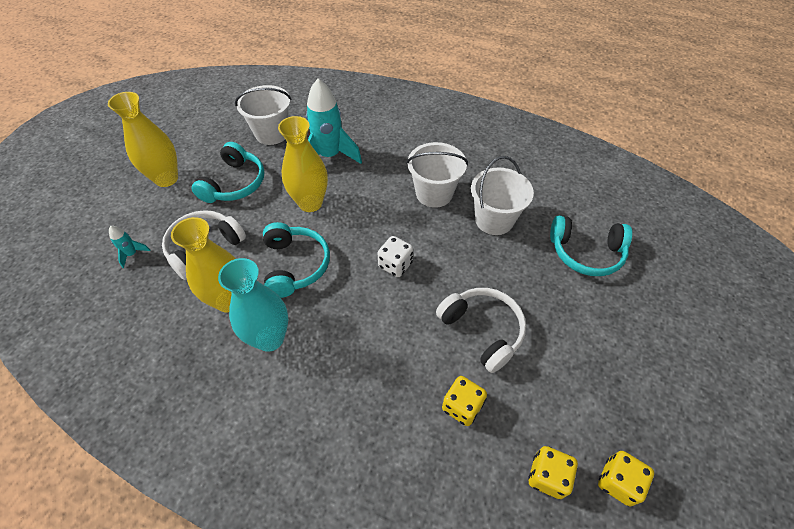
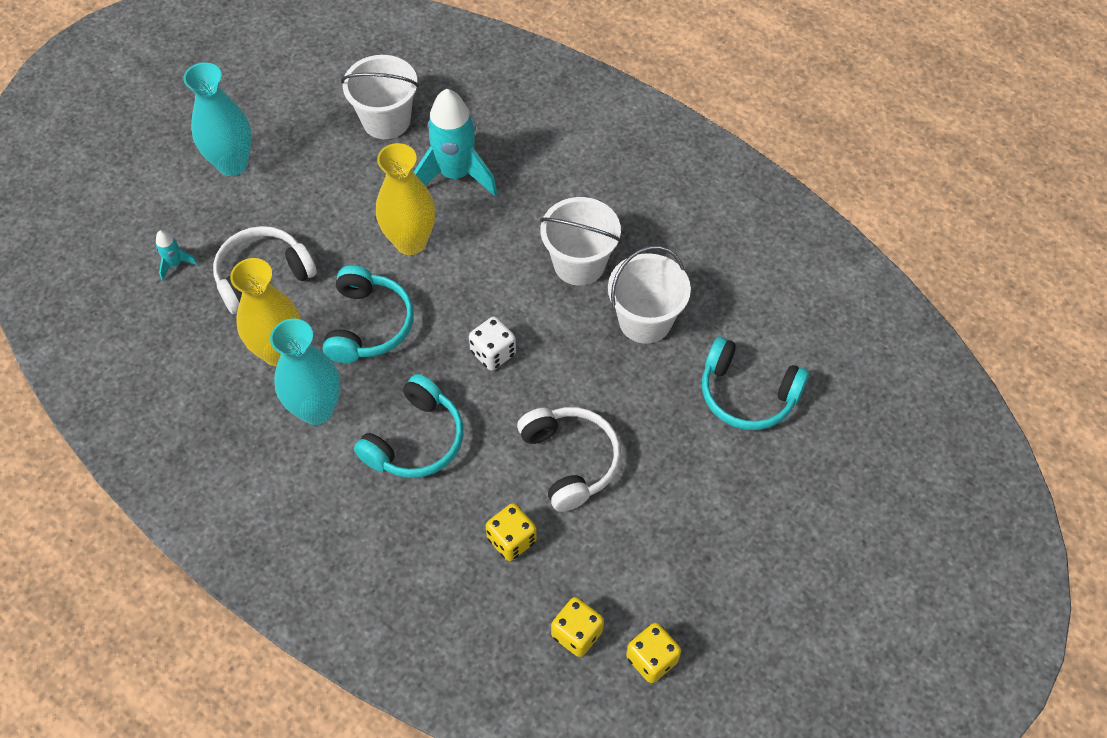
camera: 15 degrees right, 5 degrees up
(166, 178) = (232, 164): yellow vase -> turquoise vase
(234, 183) = (319, 190): turquoise headphones -> turquoise headphones (415, 440)

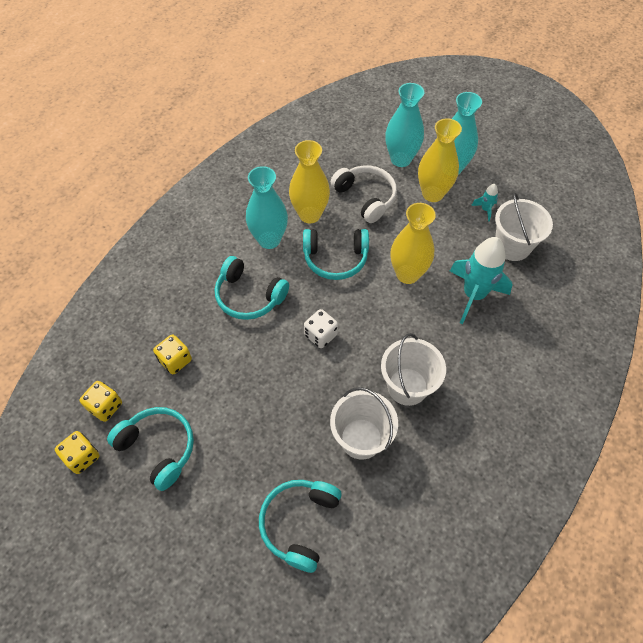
camera: 85 degrees right, 0 degrees up
(175, 264) = (367, 154): turquoise rocket -> turquoise rocket (485, 209)
(198, 223) = (400, 159): none -> turquoise vase
(275, 193) = (432, 194): none -> yellow vase
(570, 461) = (235, 392): white headphones -> none
(644, 558) = (158, 448): none -> turquoise headphones

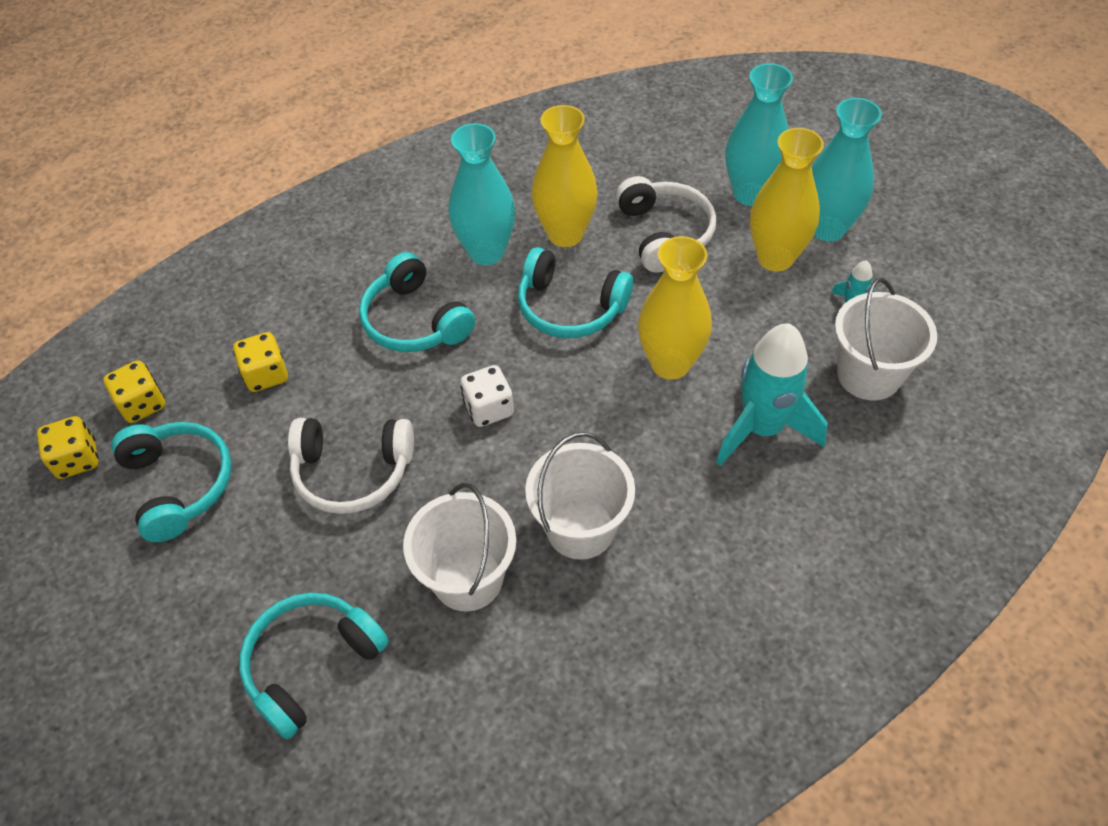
camera: 25 degrees right, 5 degrees down
(261, 401) = (353, 472): none -> white headphones

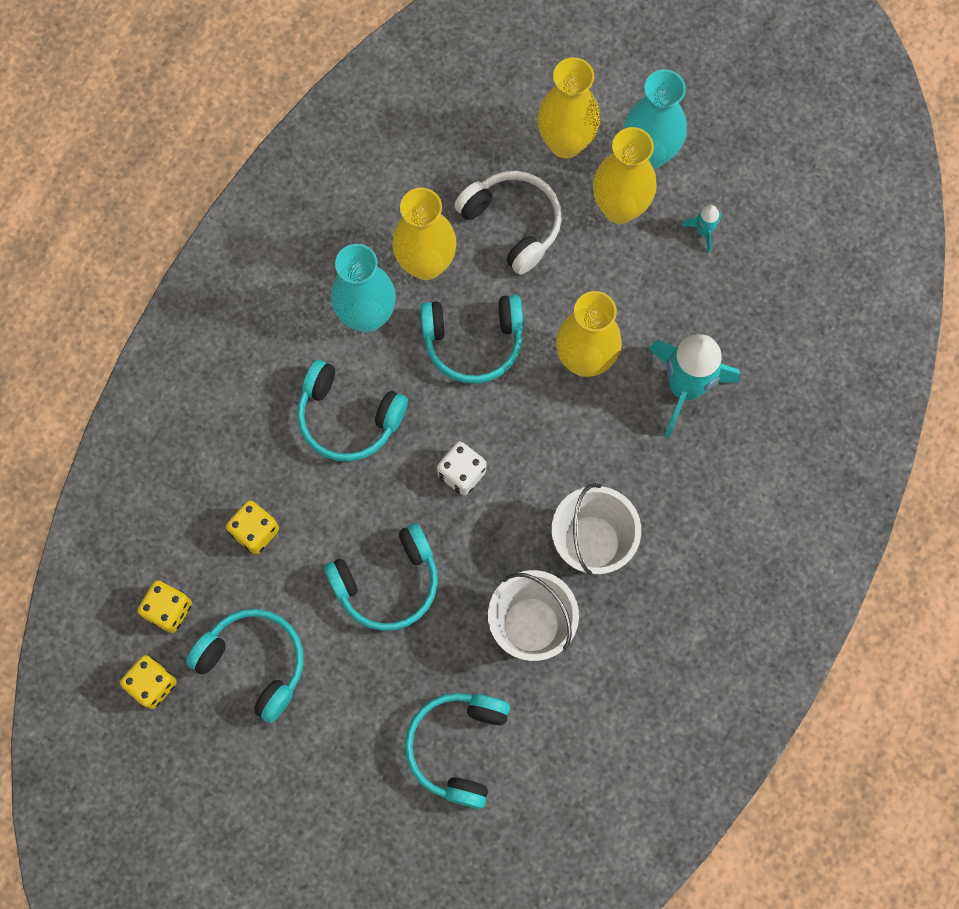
camera: 30 degrees left, 20 degrees up
(353, 472) = (387, 582): white headphones -> turquoise headphones
(750, 194) = (565, 143): turquoise vase -> yellow vase
(868, 375) = (744, 296): white bucket -> none

